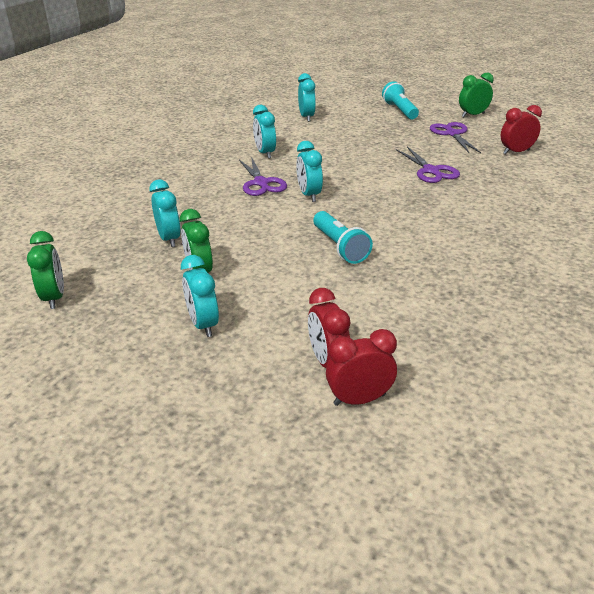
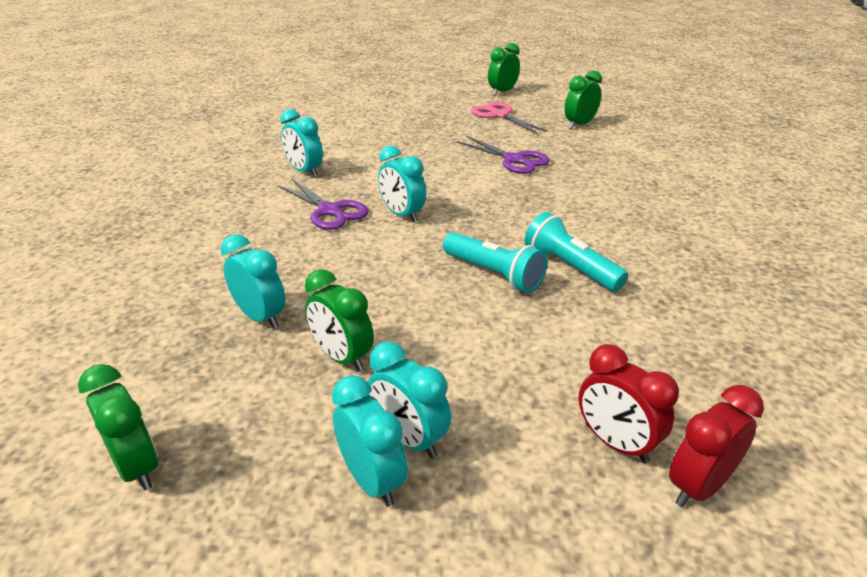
camera: 25 degrees left, 0 degrees up
(306, 117) = (322, 119): turquoise clock -> turquoise clock (372, 480)
(399, 111) = (422, 97): turquoise flashlight -> turquoise flashlight (569, 267)
(452, 134) = (500, 115): purple scissors -> pink scissors
(516, 152) = (579, 125): red clock -> green clock

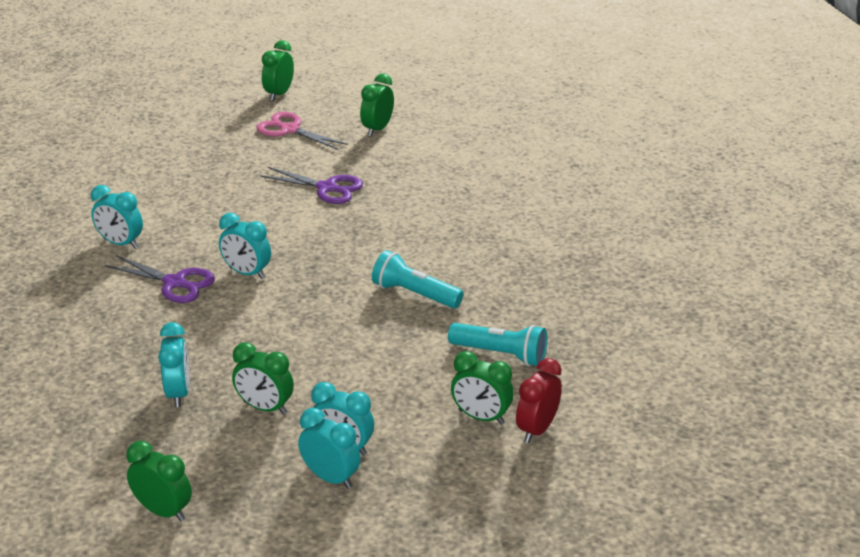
camera: 20 degrees left, 0 degrees up
(260, 317) = (178, 393): turquoise clock -> turquoise clock turned 60 degrees clockwise
(494, 274) = (354, 314): turquoise flashlight -> turquoise flashlight (501, 354)
(615, 443) = (481, 417): red clock -> green clock

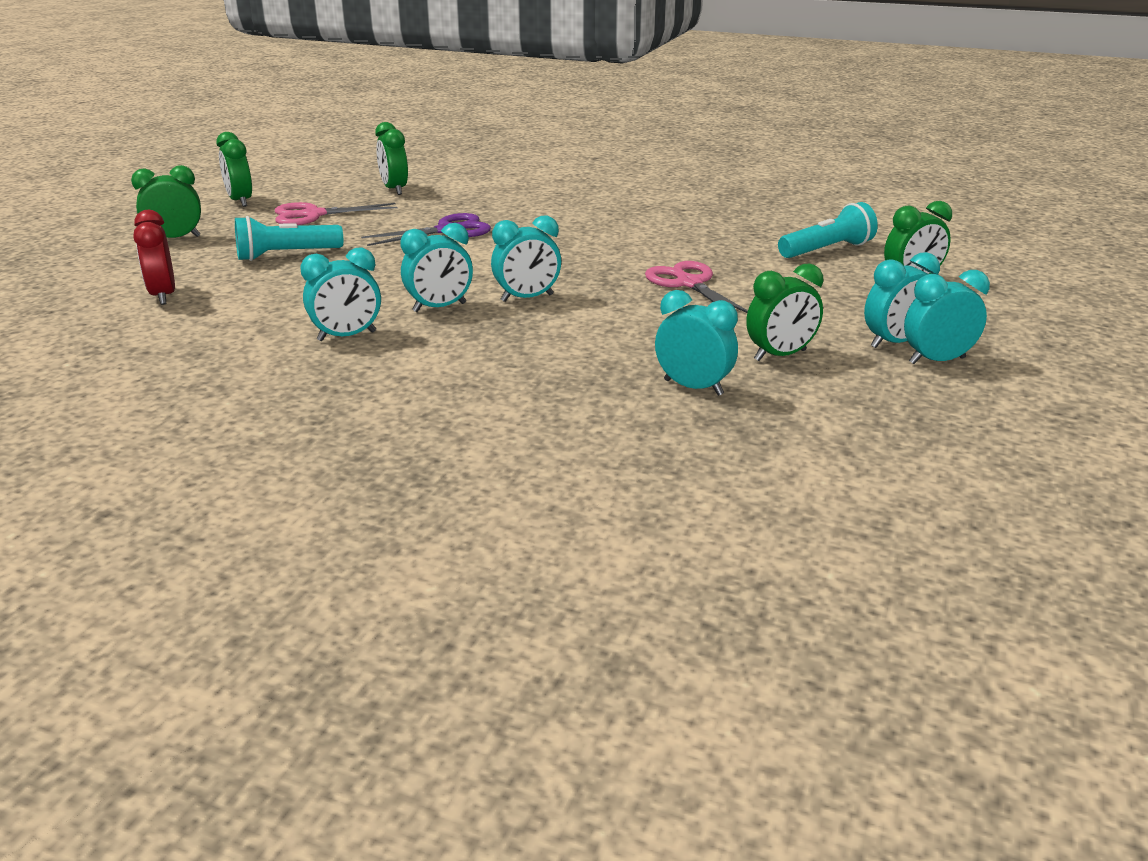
camera: 50 degrees left, 5 degrees down
(163, 511) = (908, 456): green clock -> green clock (175, 238)
(174, 283) = (480, 333): purple scissors -> none
(195, 251) = (439, 307): none -> turquoise clock
(349, 322) = (689, 284): none -> pink scissors
(414, 294) = (686, 250): turquoise flashlight -> turquoise flashlight (286, 255)
(537, 429) = (952, 269): red clock -> red clock (163, 296)

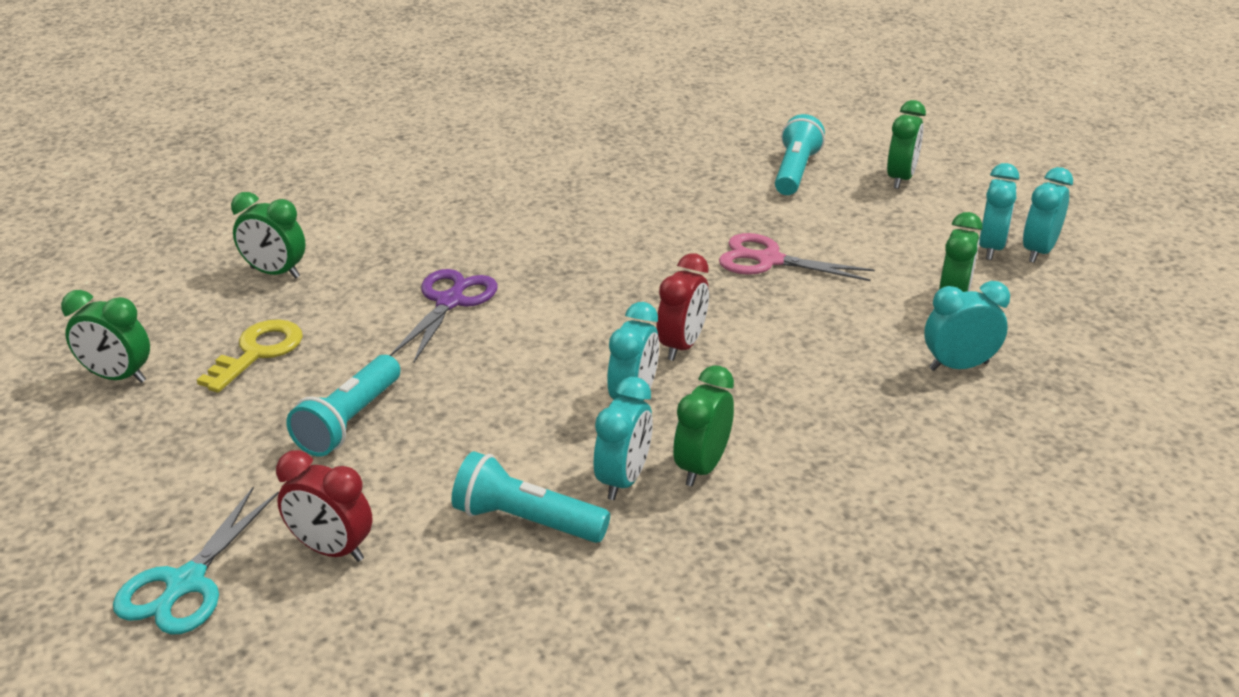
camera: 45 degrees left, 5 degrees up
(91, 279) = (186, 583): none -> turquoise scissors
(175, 238) = (160, 471): green clock -> green clock (702, 467)
(262, 328) = (525, 521): none -> turquoise flashlight
(314, 215) = (258, 352): pink scissors -> yellow key
(527, 298) = (681, 346): turquoise clock -> red clock

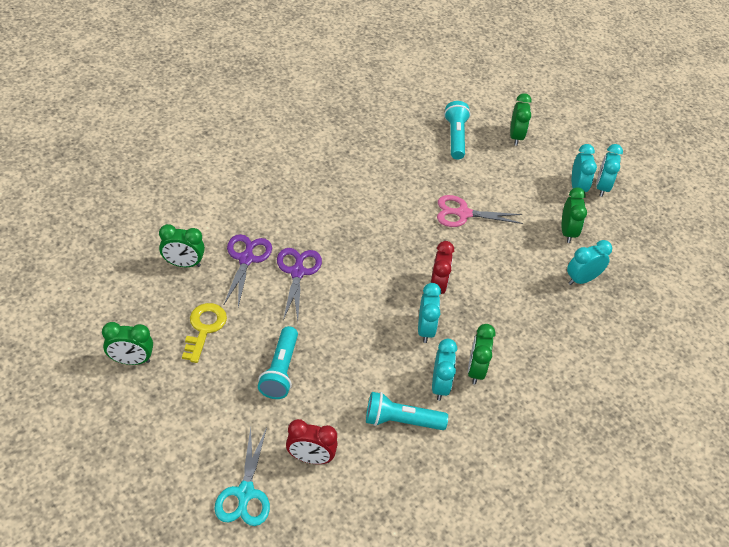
camera: 20 degrees left, 15 degrees up
(376, 278) = (246, 259): none -> purple scissors

